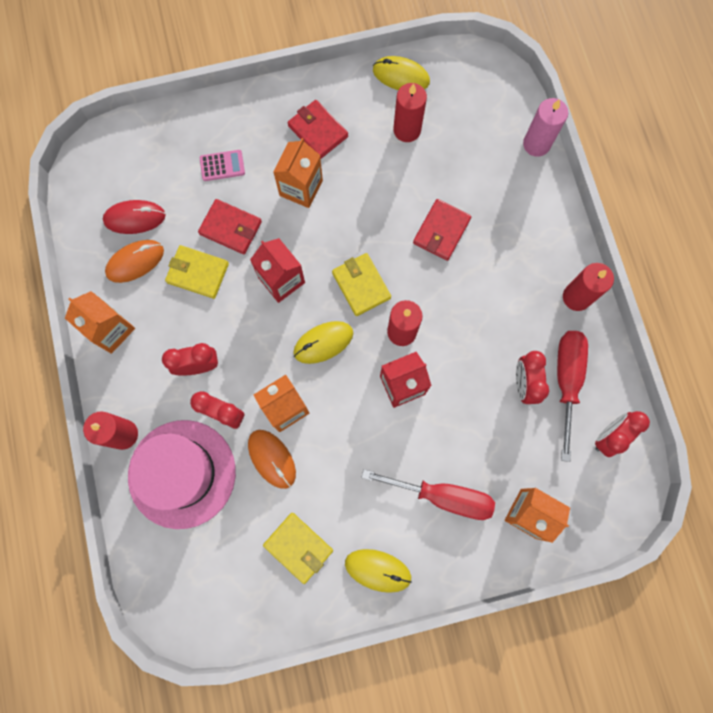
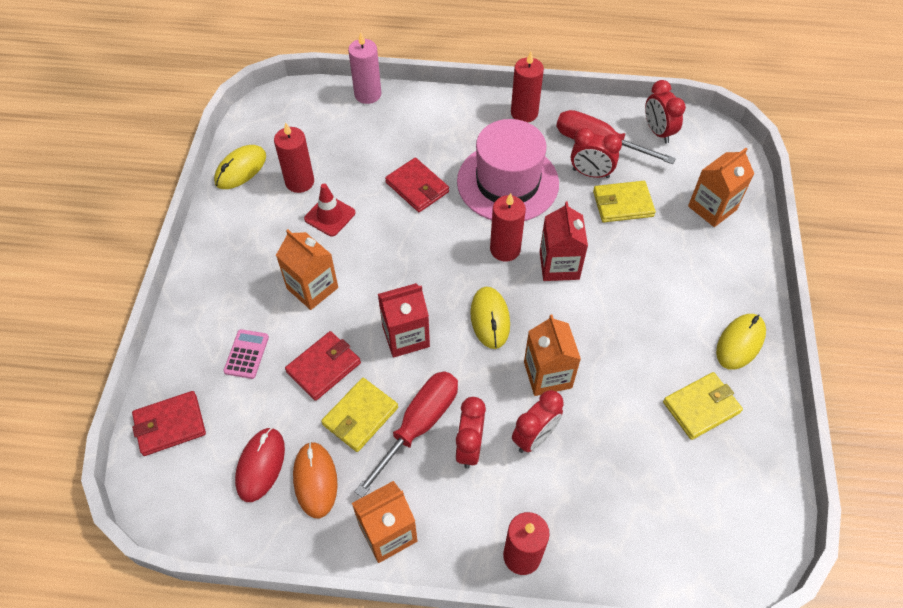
camera: 70 degrees left, 20 degrees down
(182, 473) = (589, 502): pink hat -> pink hat (507, 182)
(272, 459) = (599, 404): orange mouse -> none
(318, 131) = (258, 254): red wallet -> red wallet (170, 425)
(361, 285) = (443, 268): yellow wallet -> yellow wallet (623, 204)
(380, 170) = (330, 216): none -> red traffic cone
(442, 496) = (679, 267): red screwdriver -> red screwdriver (419, 425)

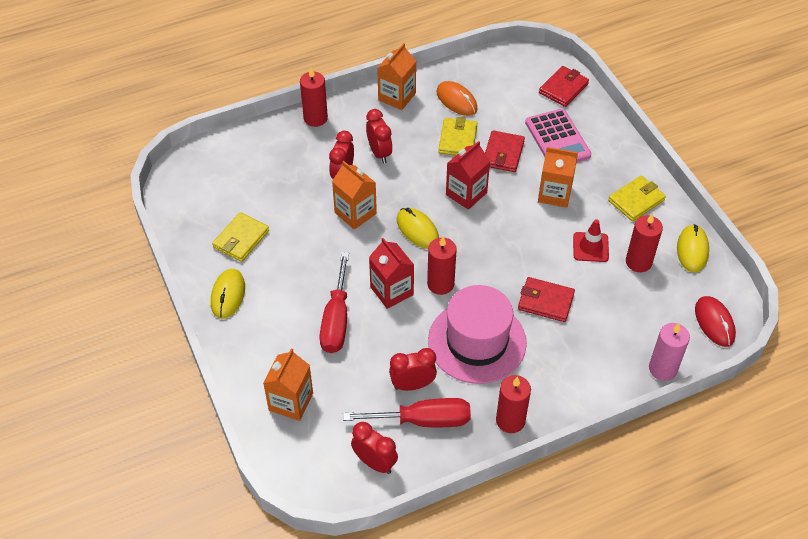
camera: 150 degrees right, 5 degrees down
(246, 354) = (557, 139): pink calculator -> pink calculator, size x1.85
(261, 465) = (493, 94): red mouse -> red mouse (714, 323)
(419, 425) = (418, 150): red screwdriver -> red screwdriver (336, 320)
(623, 204) = (369, 368): yellow wallet -> yellow wallet (636, 200)

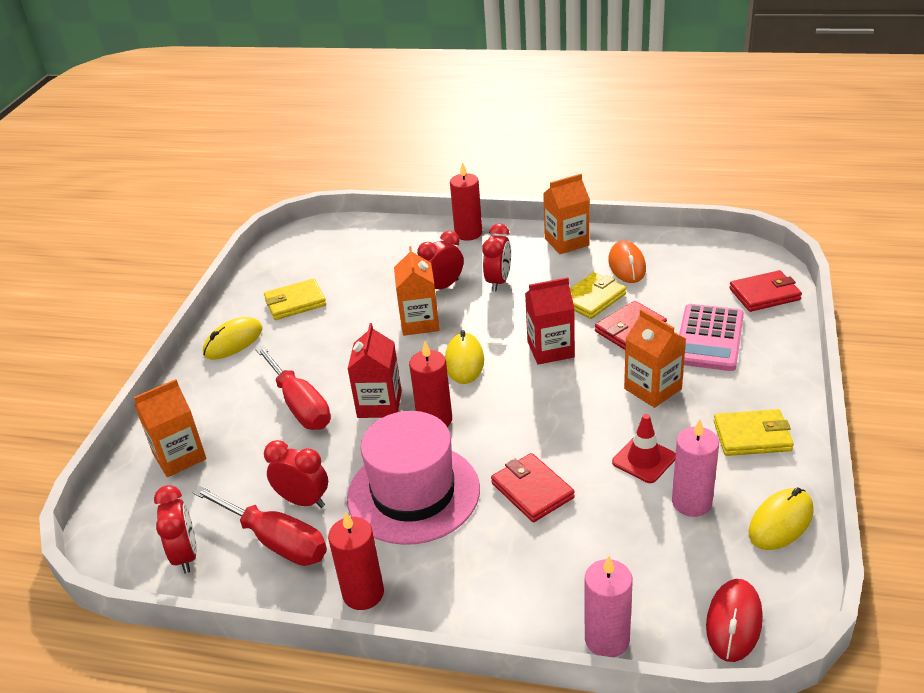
camera: 40 degrees right, 15 degrees down
(336, 320) = (300, 405): red screwdriver -> red screwdriver turned 75 degrees counterclockwise
(638, 262) = (691, 502): red candle -> pink candle

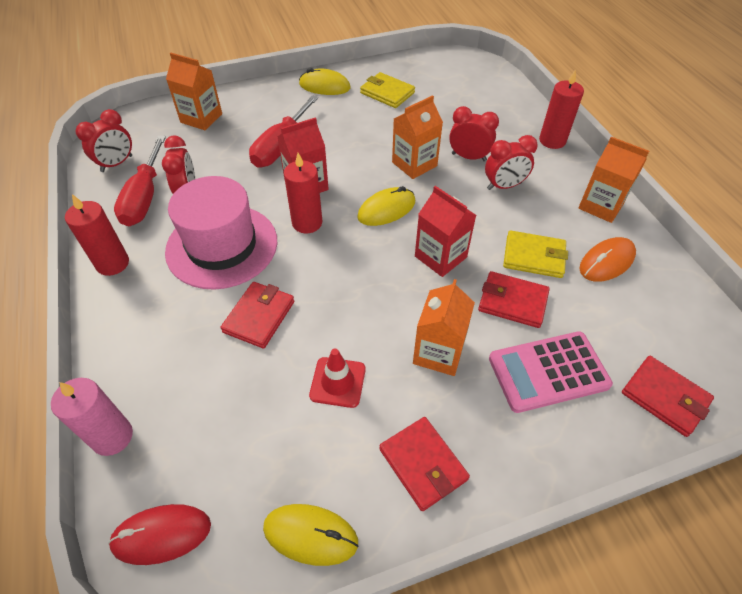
camera: 55 degrees right, 15 degrees up
(691, 502) = (301, 442): pink candle -> none
(752, 436) = (423, 464): yellow wallet -> red wallet

